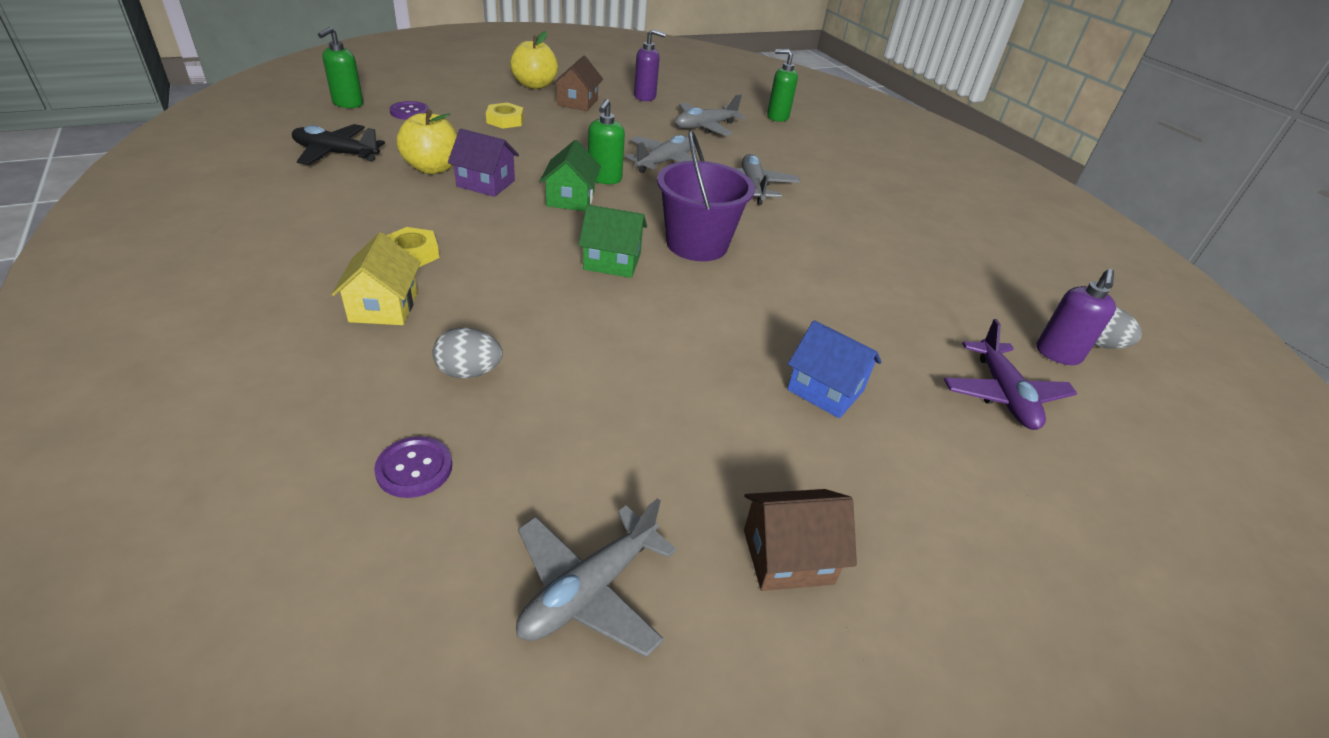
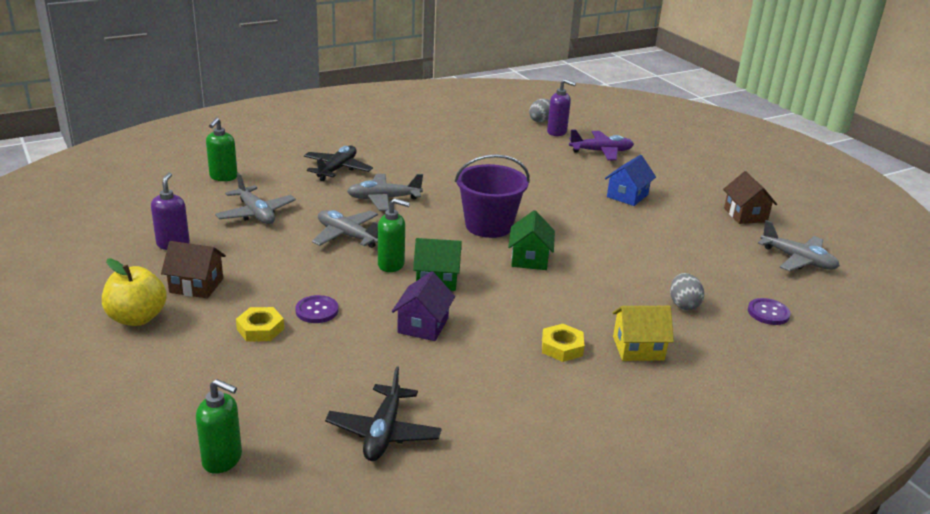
camera: 90 degrees left, 10 degrees down
(410, 112) = (245, 401): purple button -> purple button (317, 310)
(432, 168) = (399, 361): yellow apple -> none
(819, 168) = (337, 169): none -> black plane

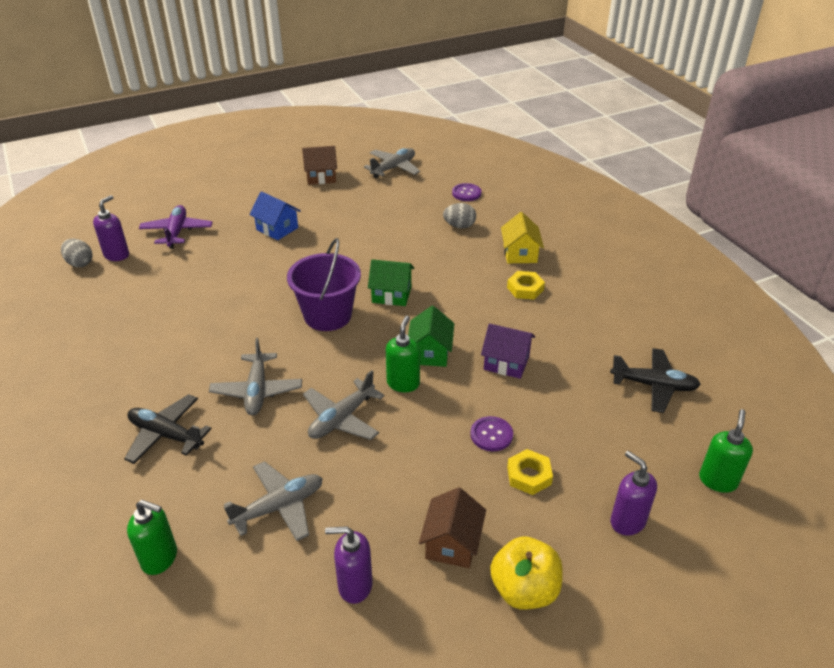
camera: 85 degrees left, 10 degrees up
(188, 383) = (627, 521): none -> purple soap dispenser

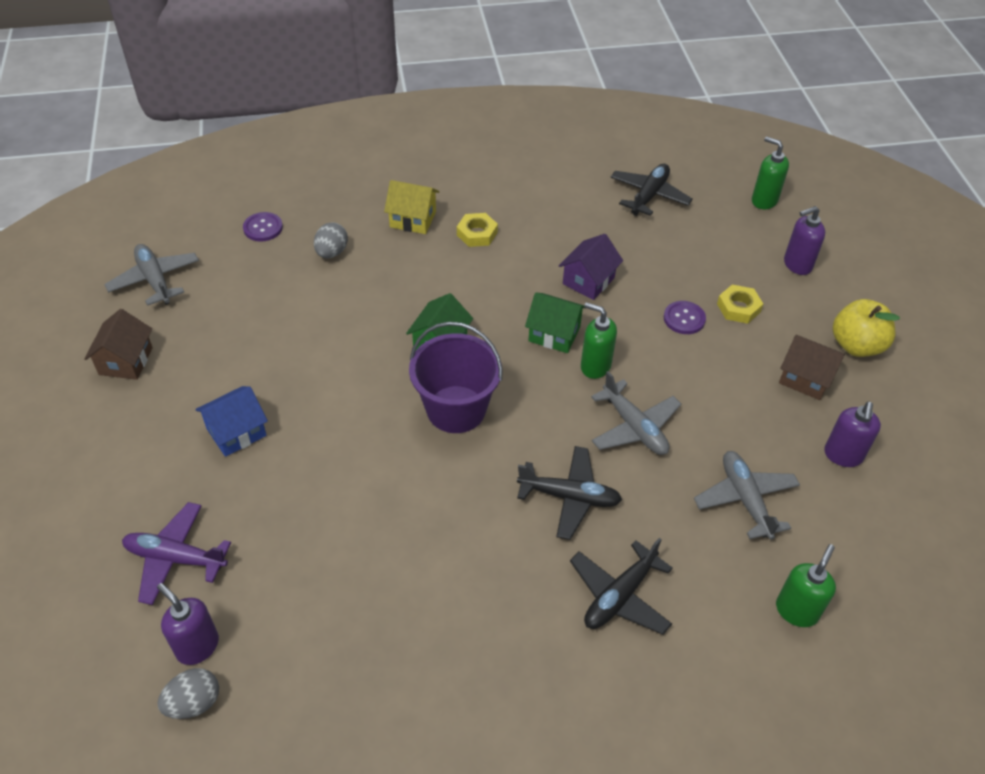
camera: 75 degrees left, 10 degrees up
(257, 391) = (569, 497): grey plane -> black plane

